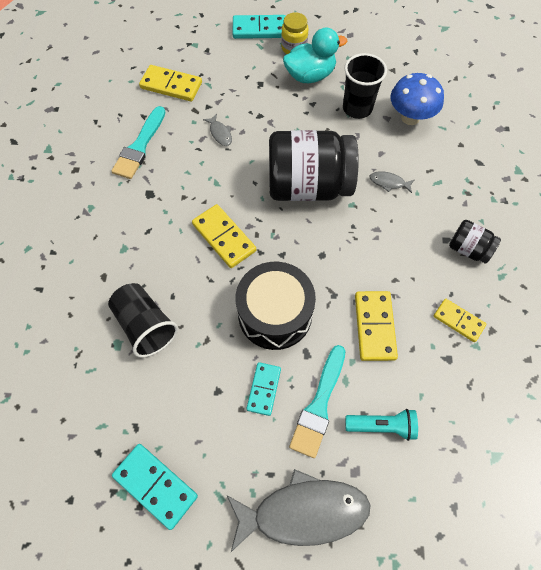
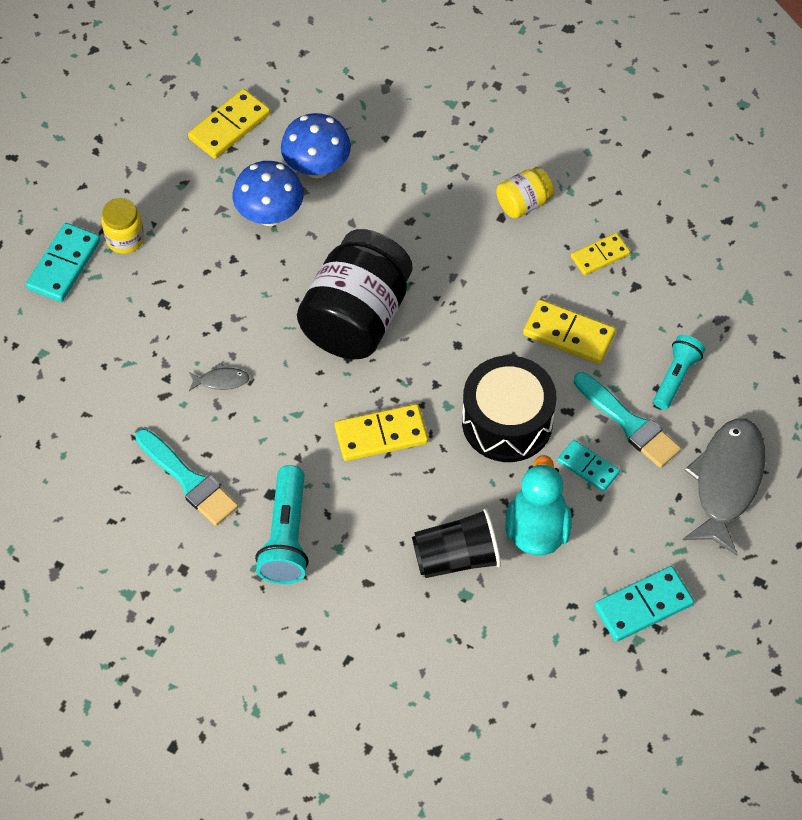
camera: 65 degrees left, 5 degrees down
(120, 215) = (286, 537): none -> turquoise flashlight
(171, 85) = (103, 408): yellow domino -> yellow domino (229, 126)
(310, 75) = (185, 242): turquoise duck -> turquoise duck (537, 529)
(357, 108) = (270, 215): black cup -> blue mushroom
(389, 182) = (398, 234): grey fish -> none
(468, 249) = (523, 203): black jar -> yellow jar

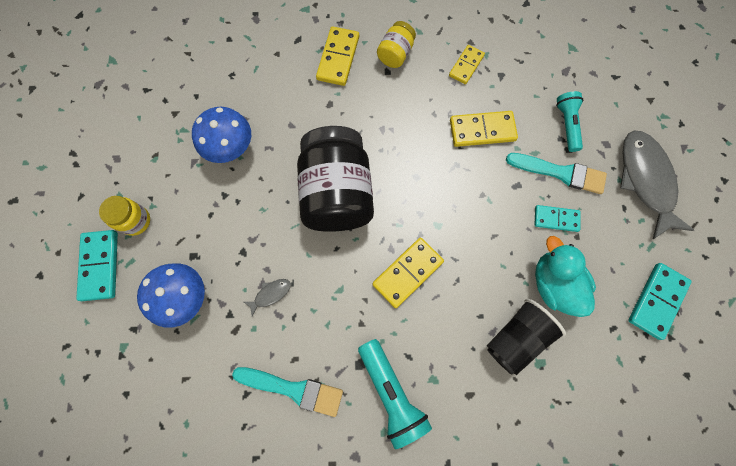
camera: 30 degrees left, 15 degrees up
(229, 126) = (164, 97): yellow domino -> yellow domino (338, 58)
(317, 167) = (243, 97): blue mushroom -> blue mushroom (185, 298)
(507, 422) = (484, 215): black drum -> none

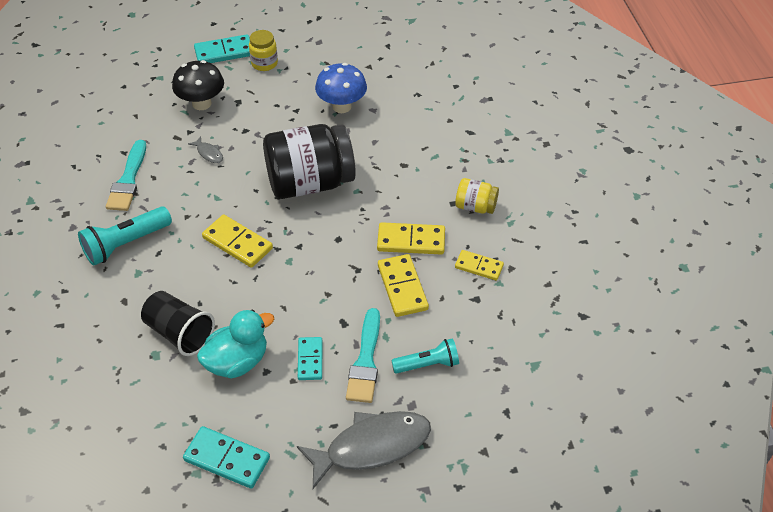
camera: 80 degrees right, 25 degrees down
(185, 298) = (201, 103): blue mushroom -> black mushroom
(338, 58) = (457, 164): yellow domino -> yellow domino (411, 241)

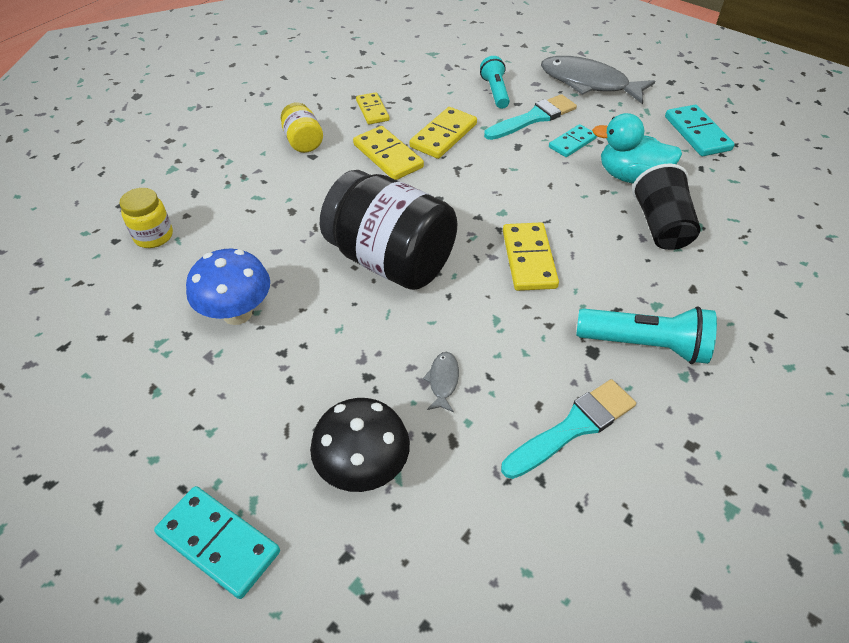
camera: 130 degrees left, 0 degrees up
(264, 63) = (208, 461): yellow jar -> yellow jar (153, 236)
(427, 364) = (495, 92): turquoise flashlight -> turquoise flashlight turned 45 degrees clockwise

